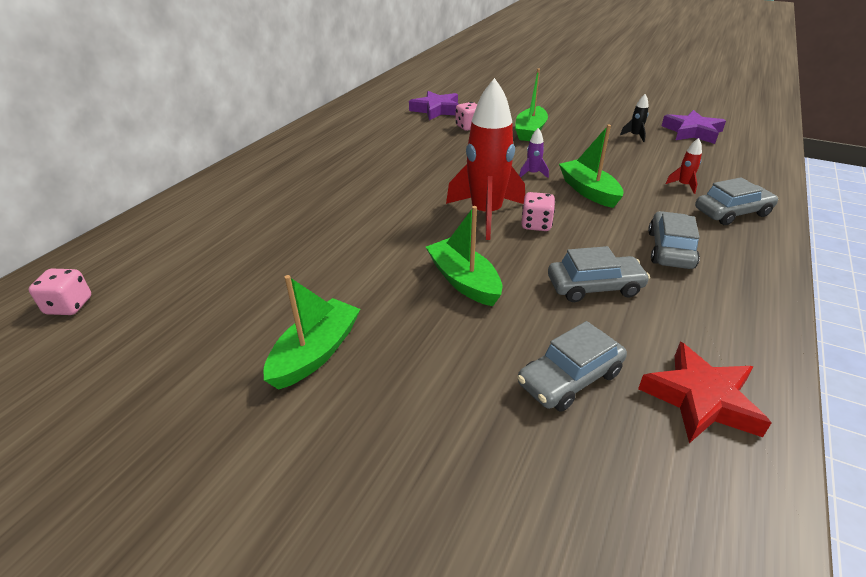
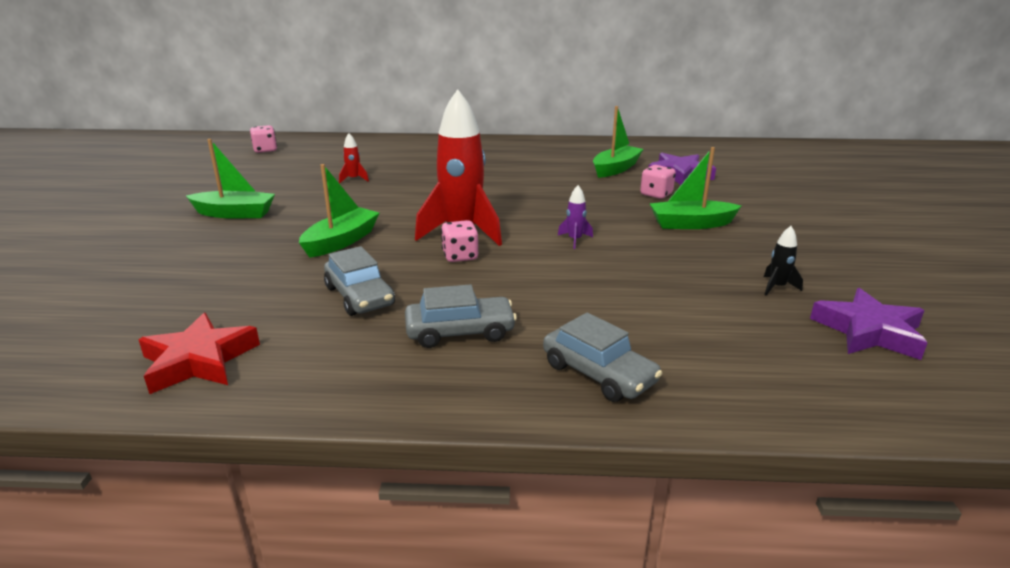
camera: 65 degrees right, 10 degrees down
(570, 378) = (220, 299): grey car -> none
(588, 191) = (563, 273): green boat -> green boat (615, 169)
(683, 185) = (648, 333): red rocket -> red rocket (354, 179)

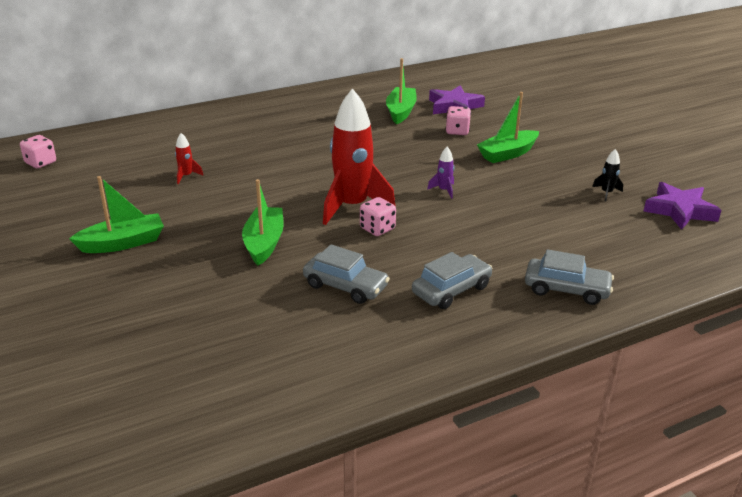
camera: 30 degrees left, 5 degrees up
(199, 360) = (296, 376): red star -> none

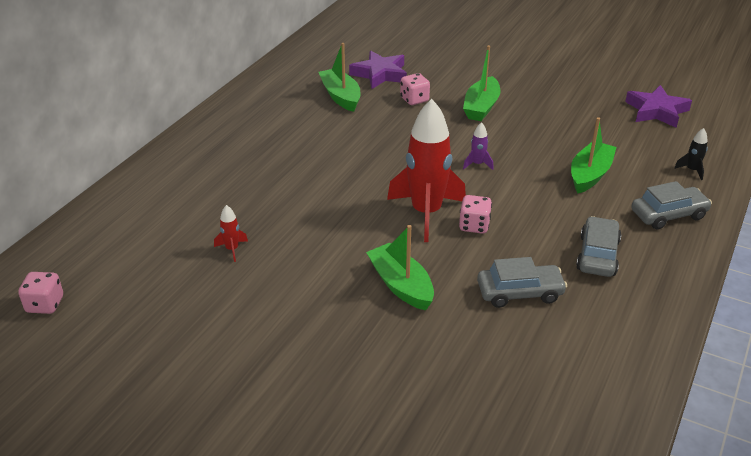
camera: 35 degrees left, 5 degrees up
(123, 243) = (271, 351): green boat -> green boat (590, 175)
(606, 193) = (593, 115): black rocket -> black rocket (691, 170)

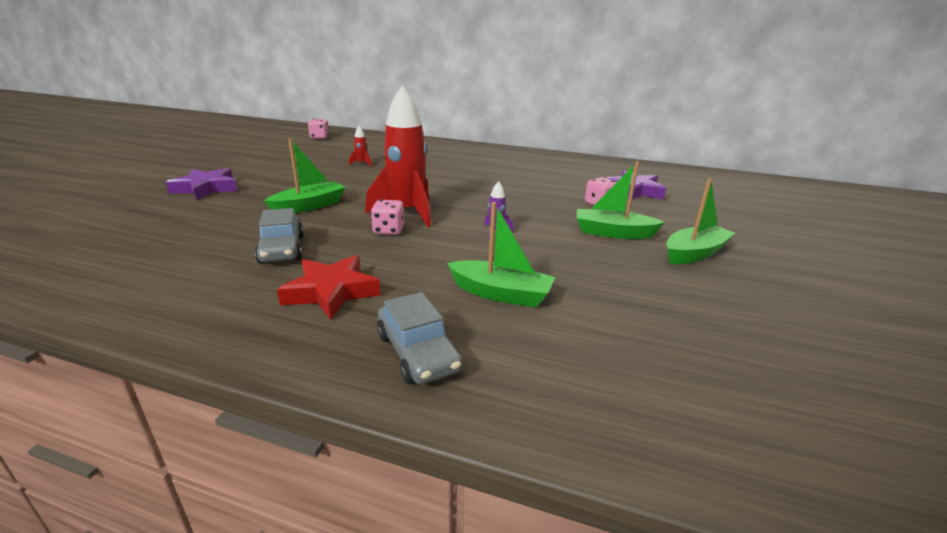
camera: 80 degrees right, 10 degrees down
(341, 96) = (579, 180): green boat -> green boat (694, 253)
(597, 255) = (331, 292): grey car -> red star
(656, 111) = (731, 366): purple star -> purple star (206, 188)
(691, 170) = (553, 390): black rocket -> none

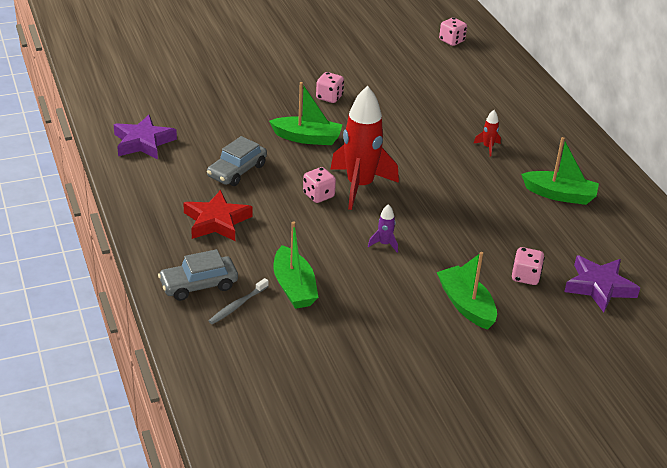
camera: 50 degrees right, 10 degrees up
(206, 188) = (271, 77): purple star -> purple star (143, 142)
(283, 182) = (329, 97): none -> pink dice
(362, 163) = (424, 105): red rocket -> red rocket (488, 147)
(418, 353) = (198, 285): grey car -> grey car turned 45 degrees clockwise
(489, 341) = (237, 305): none -> grey toothbrush
(694, 253) = (482, 361): green boat -> green boat (560, 195)

